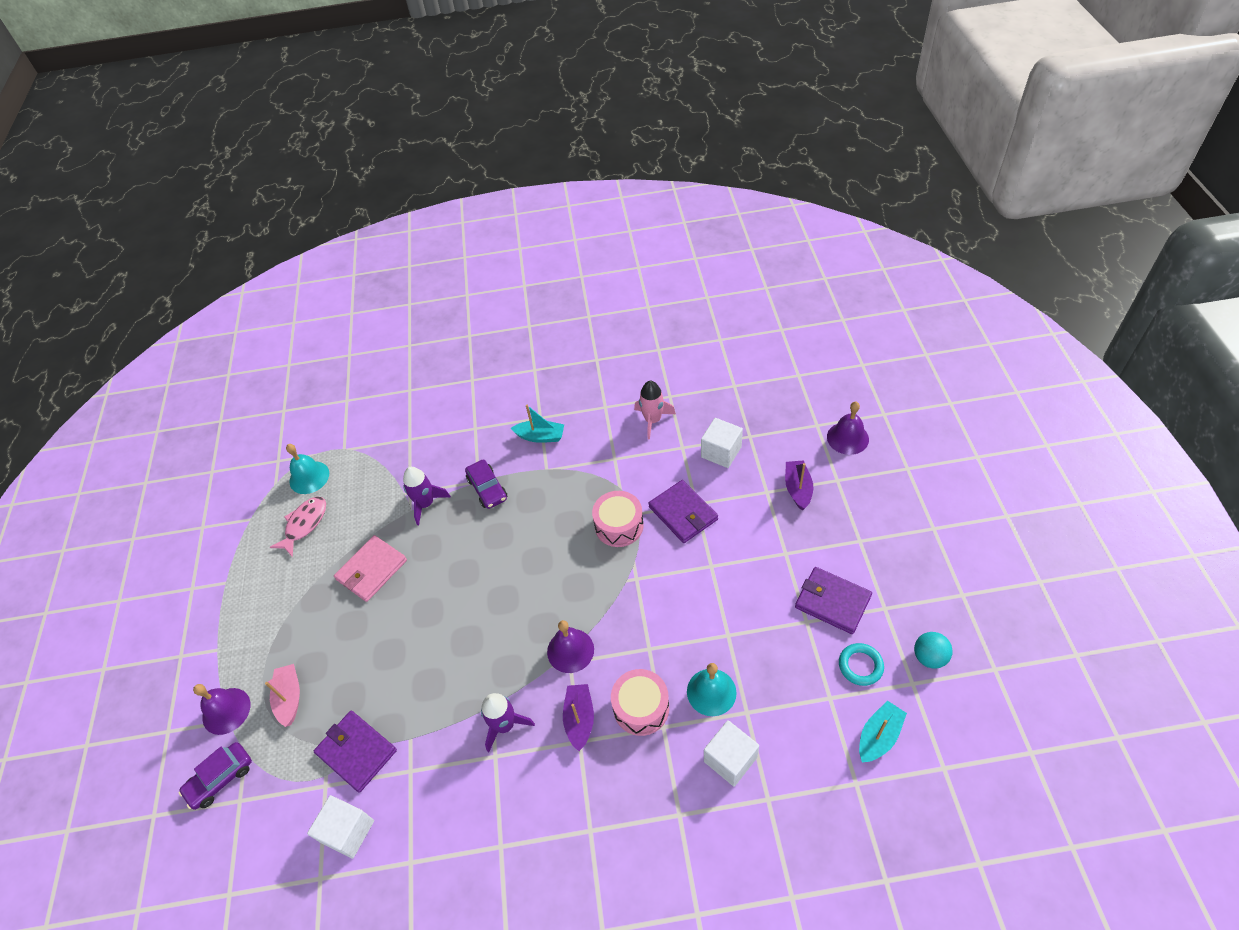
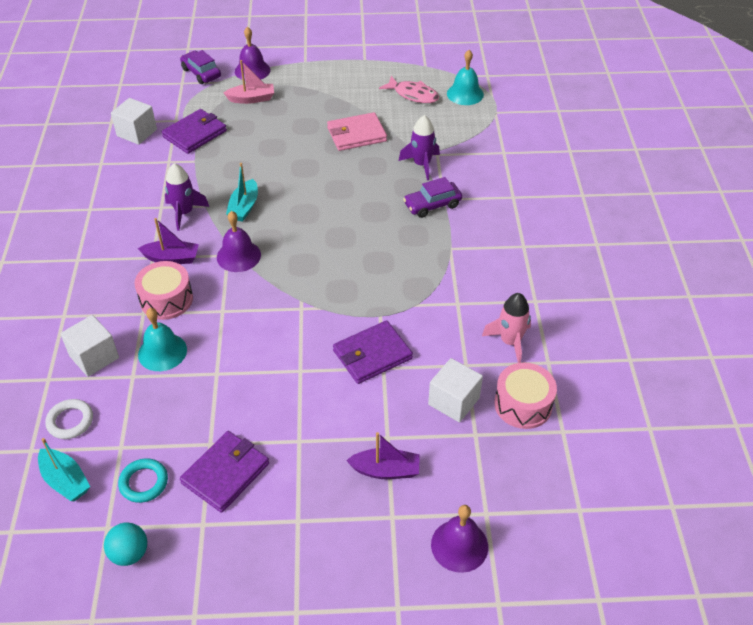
camera: 90 degrees right, 5 degrees down
(371, 570) = (356, 134): pink wallet -> pink wallet turned 60 degrees counterclockwise
(540, 436) = (496, 245): turquoise boat -> turquoise boat (244, 207)
(619, 526) = (367, 300): pink drum -> pink drum (523, 404)
(813, 756) = (70, 421): none -> white ring

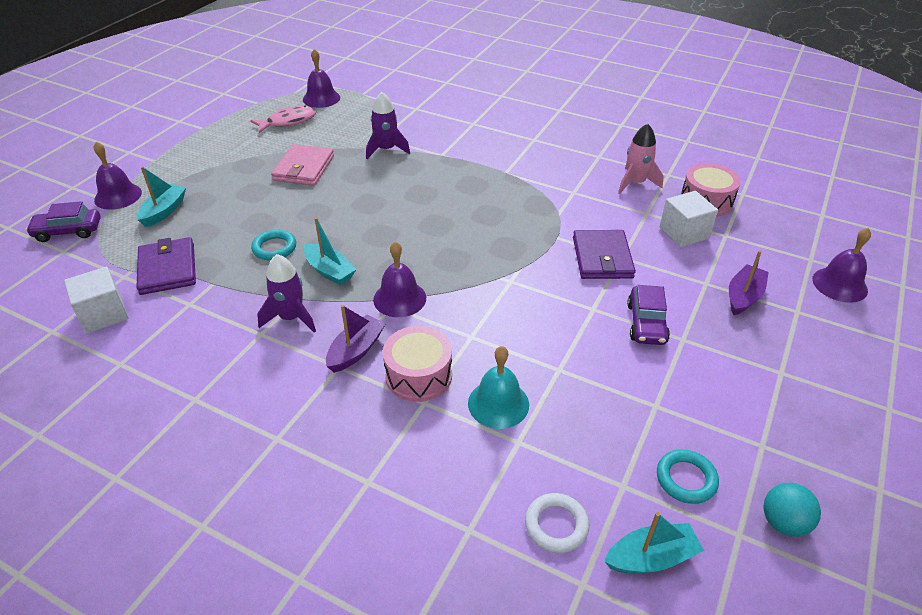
camera: 60 degrees left, 5 degrees down
(94, 357) = (463, 470): white cube -> none
(226, 473) = (701, 405): purple wallet -> none
(250, 169) = (274, 248): none -> turquoise ring
(252, 99) = (164, 211): pink boat -> turquoise boat
(432, 205) = (443, 162): purple car -> purple car (646, 323)
(465, 94) = (321, 98): turquoise bell -> purple bell

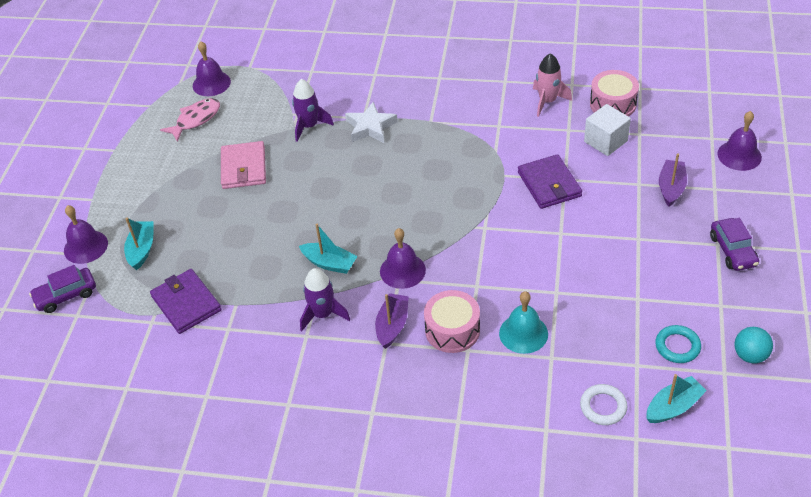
camera: 15 degrees left, 5 degrees up
(103, 314) = (160, 360): white cube -> none
(274, 248) = (268, 256): turquoise ring -> none
(443, 163) = (370, 127): none -> white star
(646, 323) = (606, 233): purple car -> purple car (733, 250)

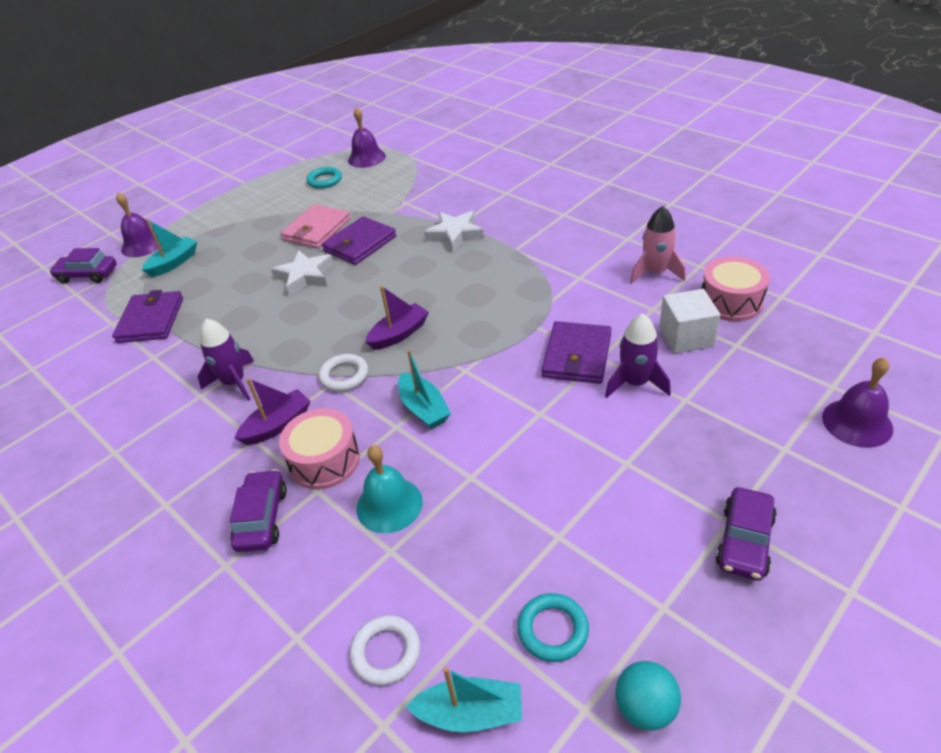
camera: 35 degrees right, 5 degrees down
(196, 120) = (324, 180): pink fish -> turquoise ring
(282, 211) = (305, 277): none -> white star
(297, 165) = (360, 244): none -> purple wallet
(309, 126) = (404, 216): purple rocket -> purple rocket (635, 383)
(329, 263) = (291, 339): turquoise boat -> turquoise boat (424, 409)
(402, 270) = (344, 376): purple bell -> white ring
(450, 384) = (262, 518): none -> purple car
(671, 188) = (724, 422): purple boat -> purple boat (399, 334)

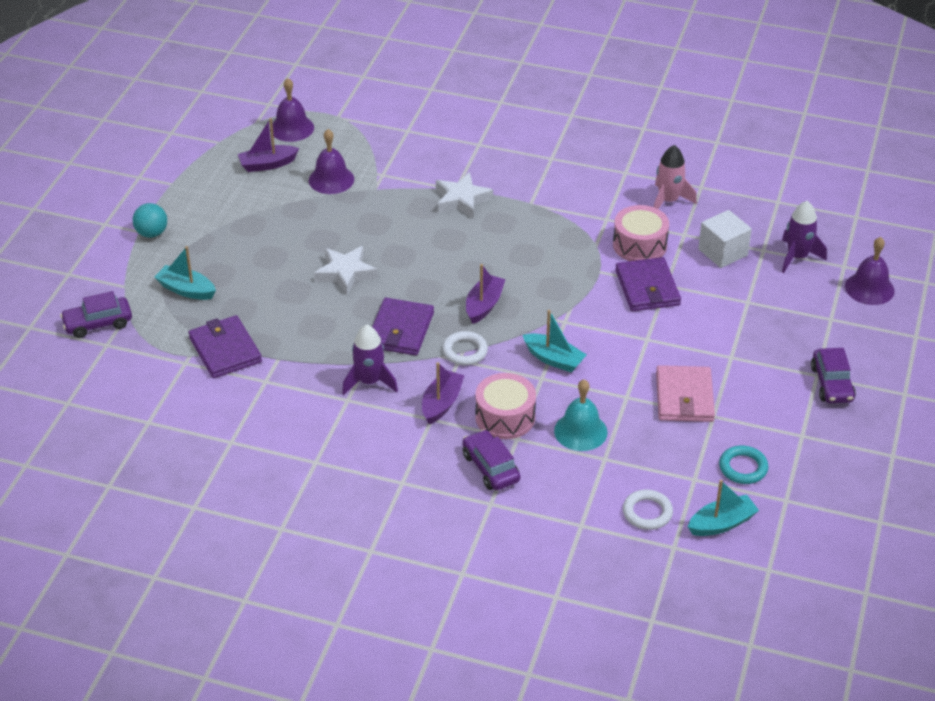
camera: 30 degrees left, 0 degrees up
(143, 244) = (126, 278): purple bell -> purple bell (331, 179)
(174, 263) = (186, 290): turquoise boat -> turquoise boat turned 75 degrees counterclockwise
(316, 229) = (311, 222): pink wallet -> pink wallet (684, 397)
(324, 180) = (267, 164): turquoise ring -> purple boat
(360, 244) = (372, 228): purple wallet -> purple wallet (400, 330)
(635, 383) = (705, 298): purple rocket -> purple rocket (797, 257)
(645, 707) = (818, 487): turquoise ball -> turquoise ball (152, 233)
(731, 301) = (742, 214): pink drum -> pink drum (639, 245)

